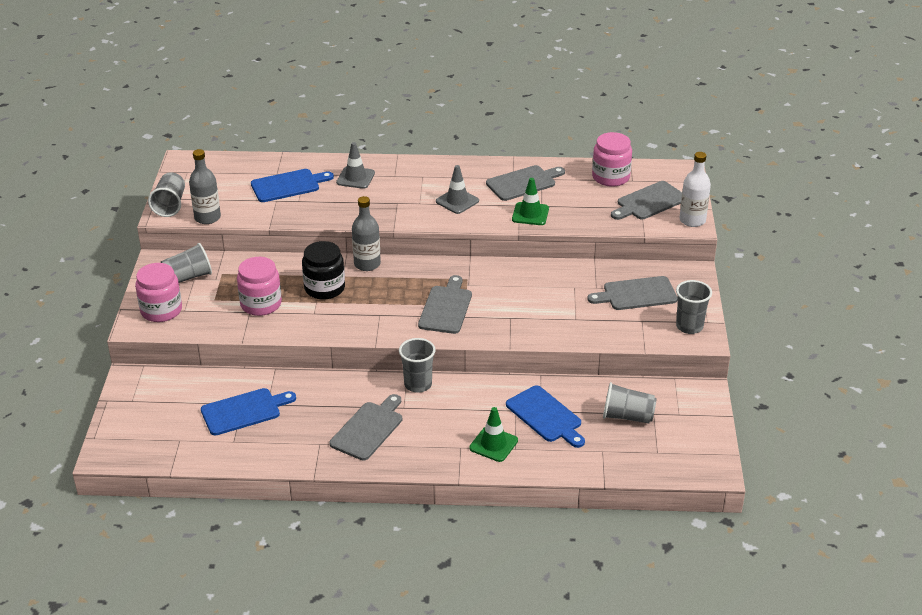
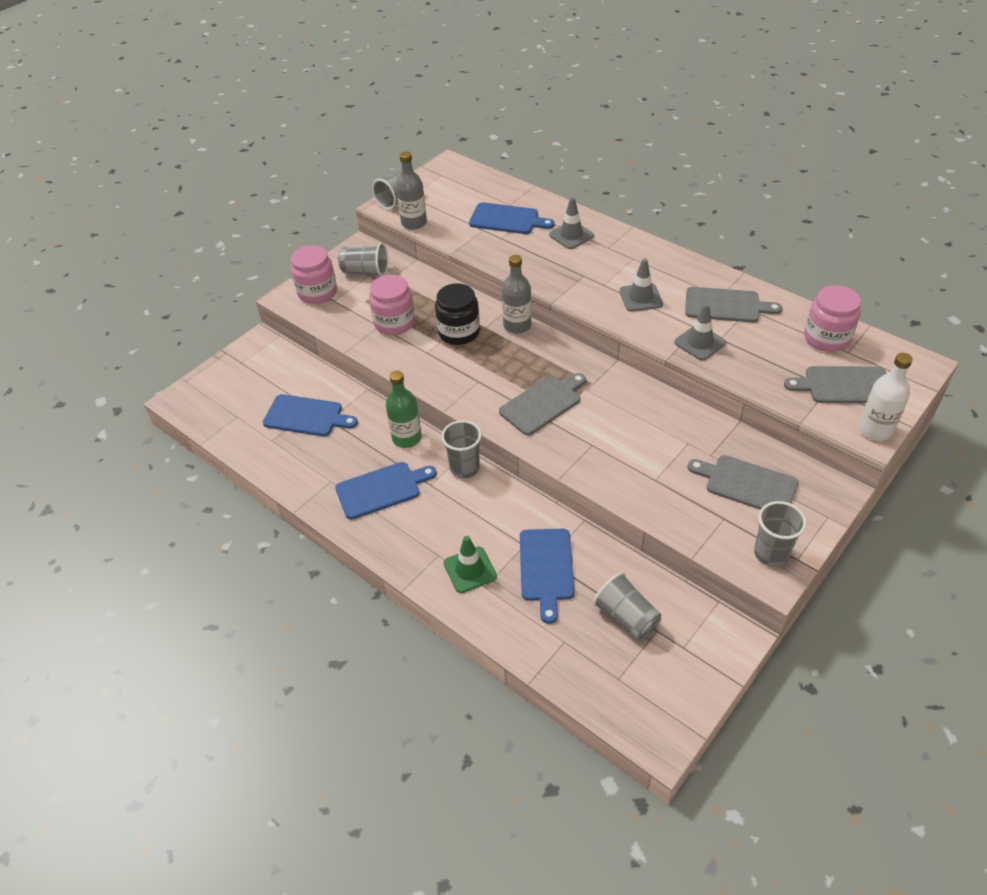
camera: 40 degrees right, 10 degrees up
(349, 386) = (407, 438): none -> green bottle
(368, 429) = (381, 489): grey cutting board -> blue cutting board
(530, 214) = (699, 343): green traffic cone -> grey traffic cone

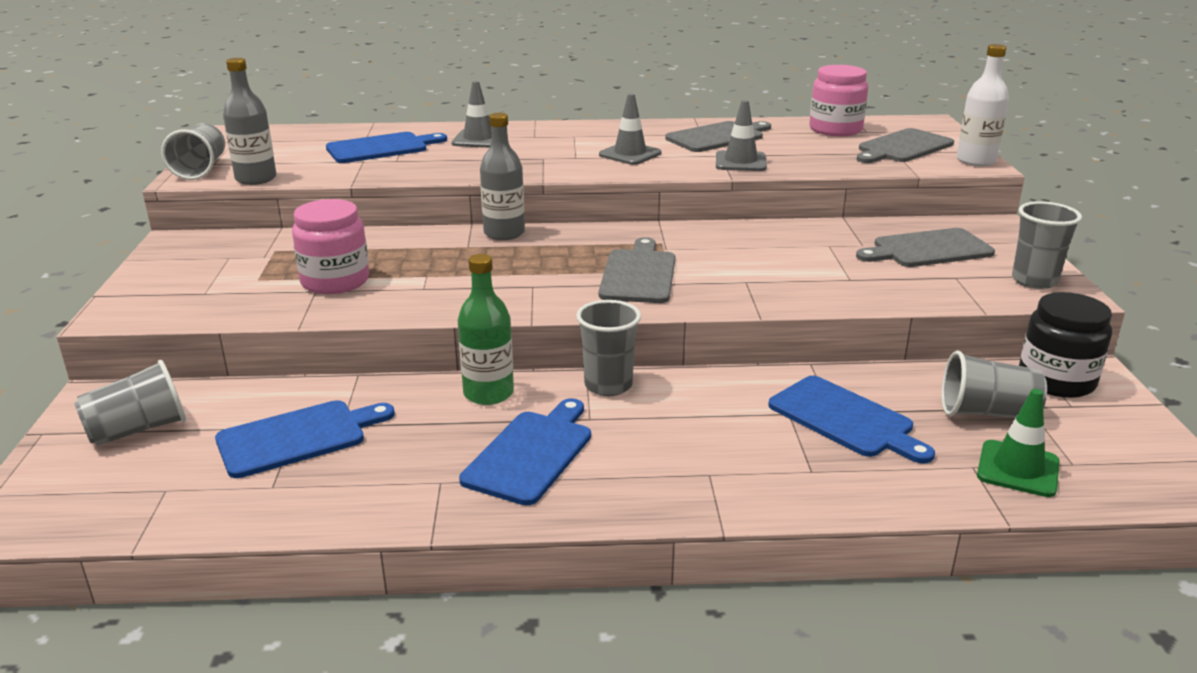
camera: 45 degrees left, 20 degrees down
(317, 292) = (165, 294): pink jar -> none
(365, 271) = (218, 256): grey cup -> grey cup (138, 430)
(459, 332) = (439, 260): black jar -> black jar (1056, 380)
(470, 570) = (769, 466): green traffic cone -> green traffic cone (1018, 469)

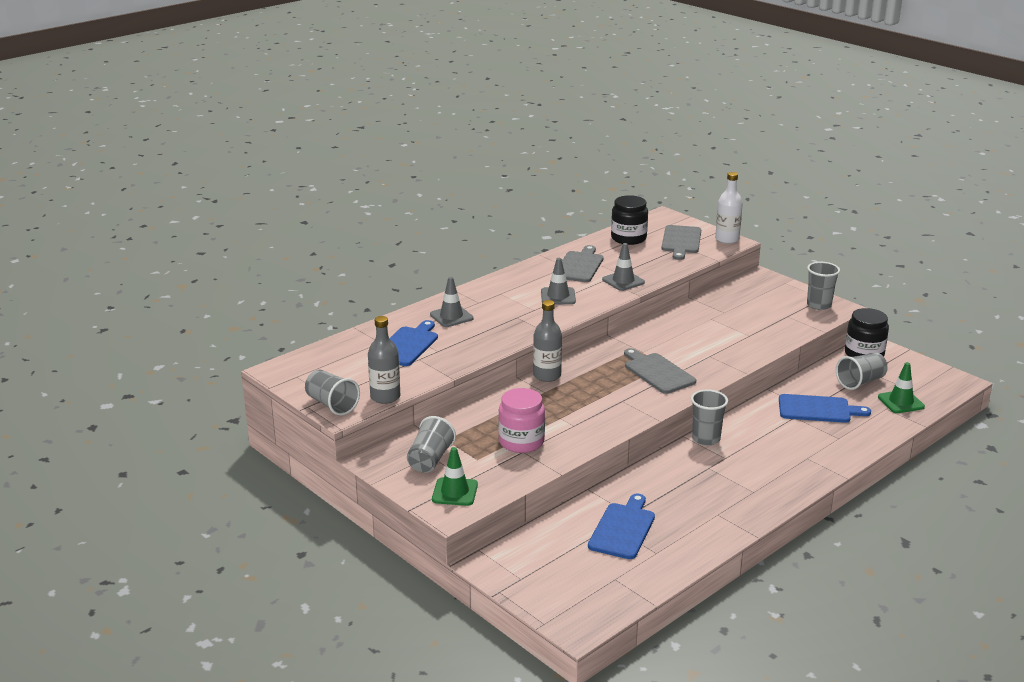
camera: 40 degrees left, 0 degrees up
(138, 430) = (543, 565): grey cup -> grey cup (430, 459)
(166, 298) = (455, 492): none -> green traffic cone
(488, 393) = (664, 468): green bottle -> none
(531, 453) = (730, 484): blue cutting board -> none
(835, 129) = (628, 238): pink jar -> black jar
(928, 249) = (754, 304): grey cutting board -> none

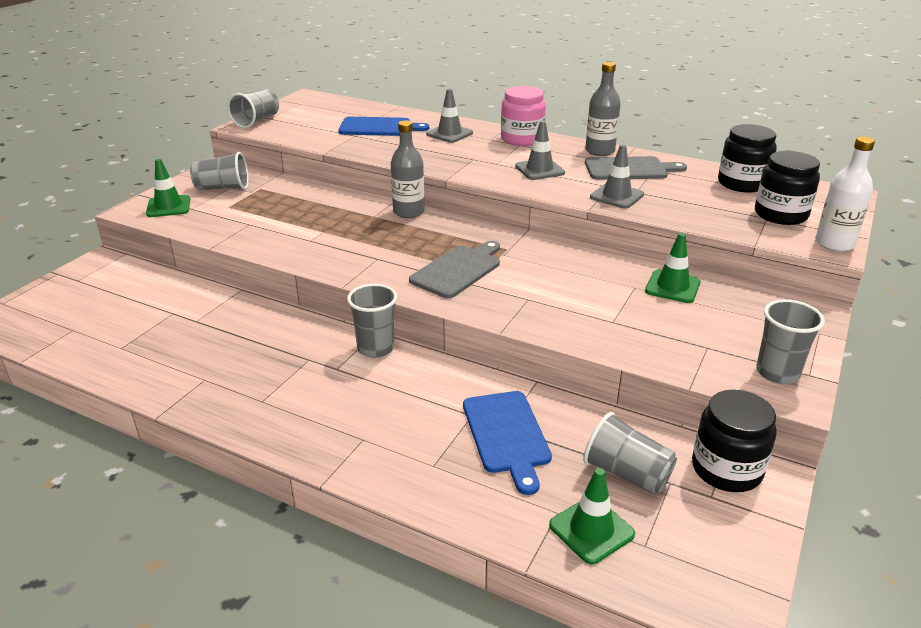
camera: 70 degrees right, 5 degrees up
(385, 397) = (277, 135): grey bottle -> grey bottle (600, 151)
(521, 442) = (267, 220): pink jar -> pink jar (522, 139)
(623, 529) = (166, 320): blue cutting board -> none
(681, 241) = (780, 214): grey cutting board -> black jar
(716, 307) = (672, 287): none -> green traffic cone

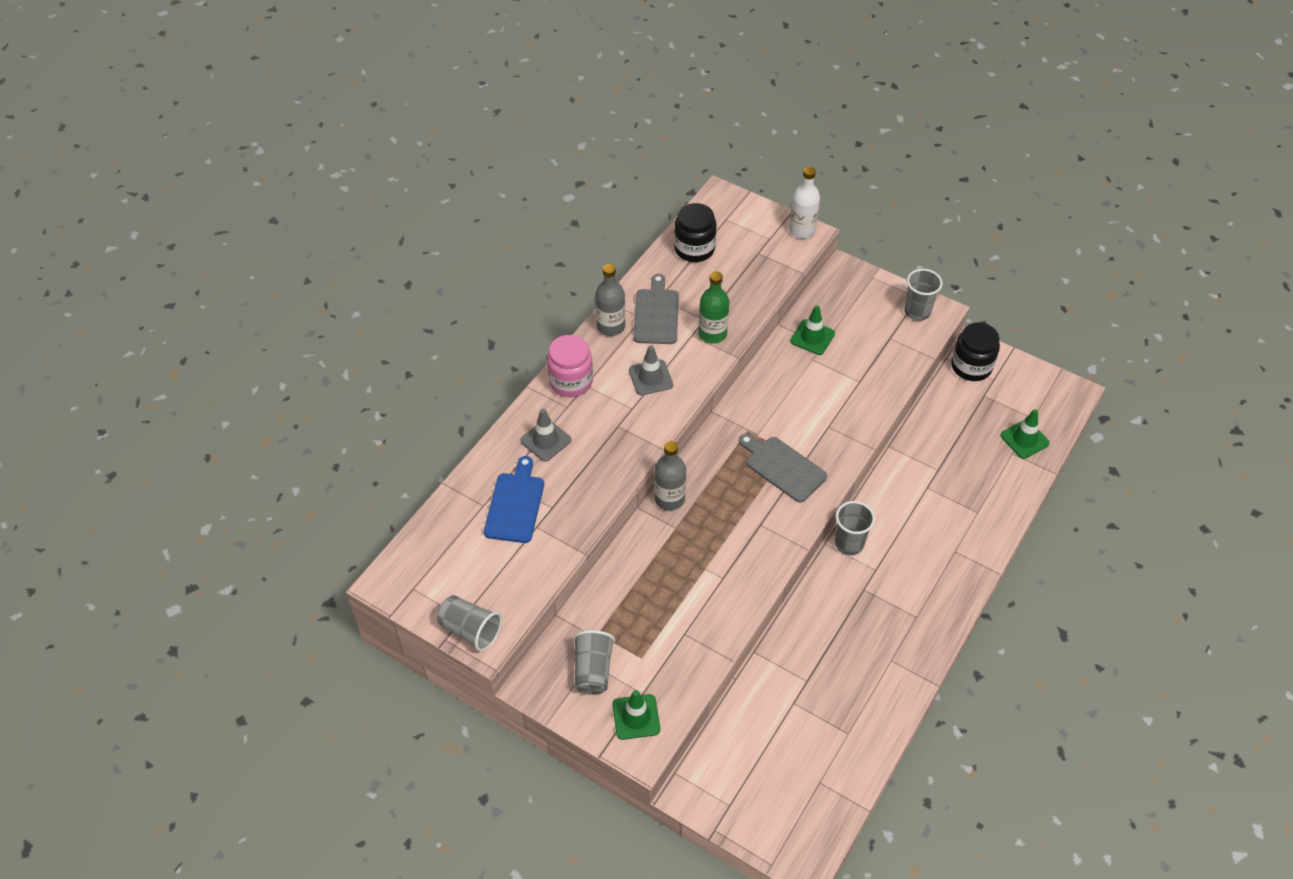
camera: 85 degrees left, 20 degrees up
(507, 435) = (947, 470): blue cutting board -> none
(616, 196) = (712, 334): grey traffic cone -> green bottle
(626, 473) = (978, 414): grey cup -> none
(780, 214) = (753, 243): black jar -> none

